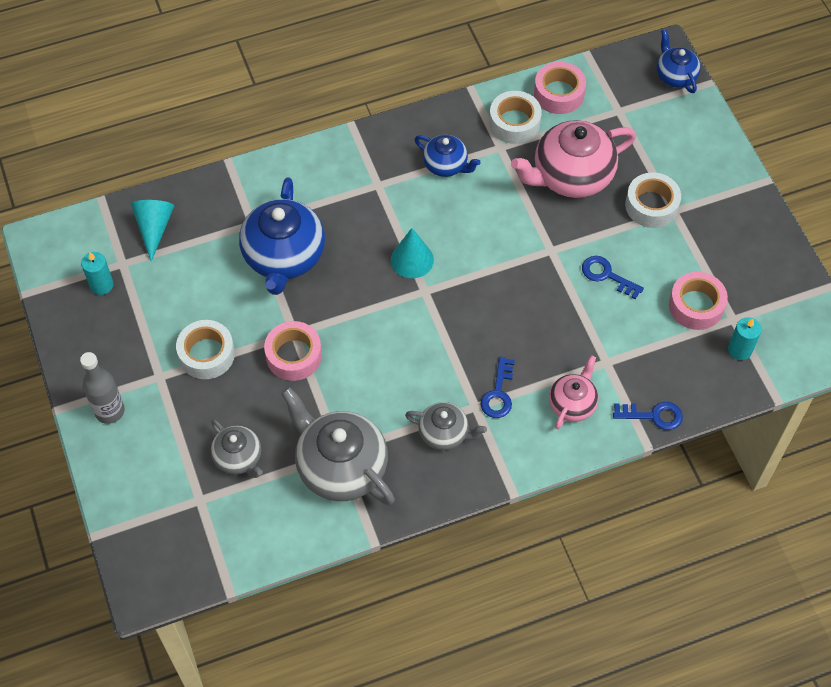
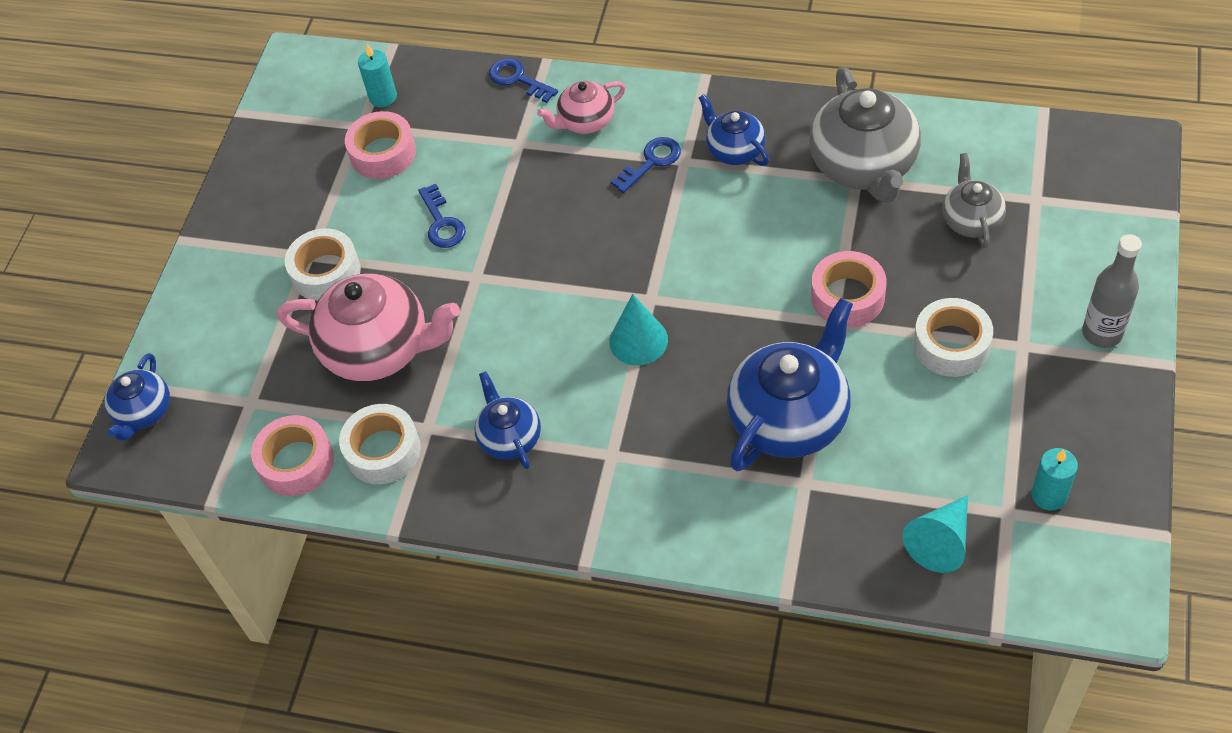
camera: 140 degrees left, 5 degrees down
(444, 433) = (734, 150): grey teapot -> blue teapot

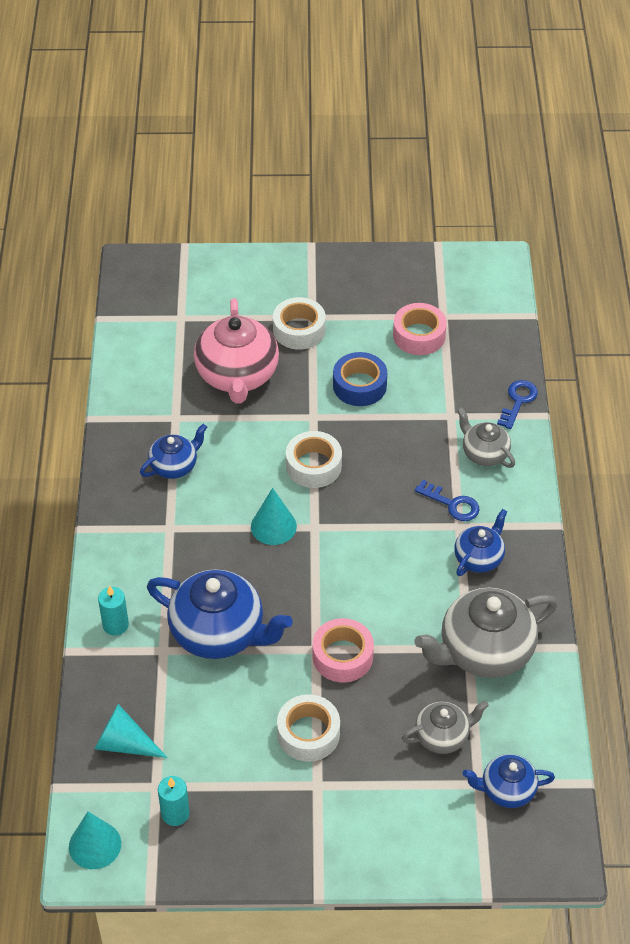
camera: 70 degrees right, 5 degrees down
(144, 412) = (163, 265): blue teapot -> blue teapot (507, 790)
(296, 462) = (136, 354): pink tape -> none
(383, 97) = (476, 322): turquoise candle -> turquoise candle (115, 625)
(383, 451) = (152, 398): white tape -> white tape (313, 466)
(442, 223) = (359, 385): blue key -> blue tape
(585, 121) = (484, 453): pink teapot -> grey teapot
(1087, 589) = (95, 845): none -> turquoise cone
(1102, 333) = (341, 843): grey bottle -> none

